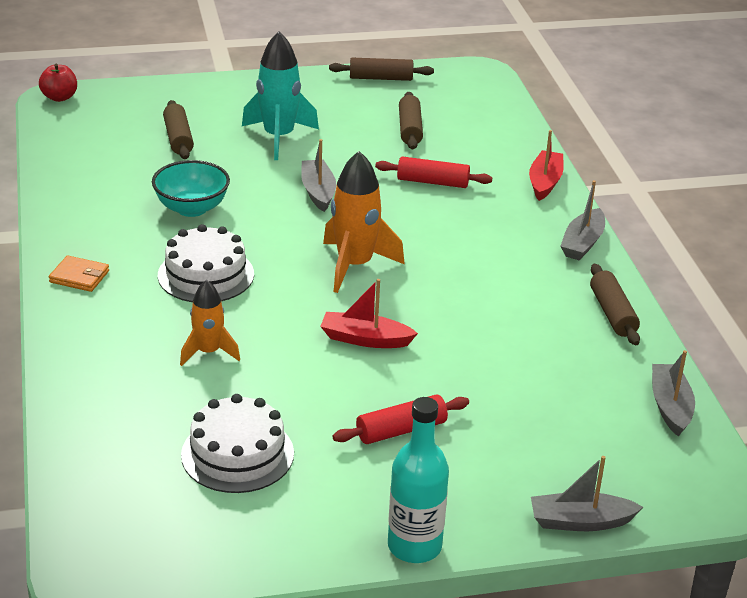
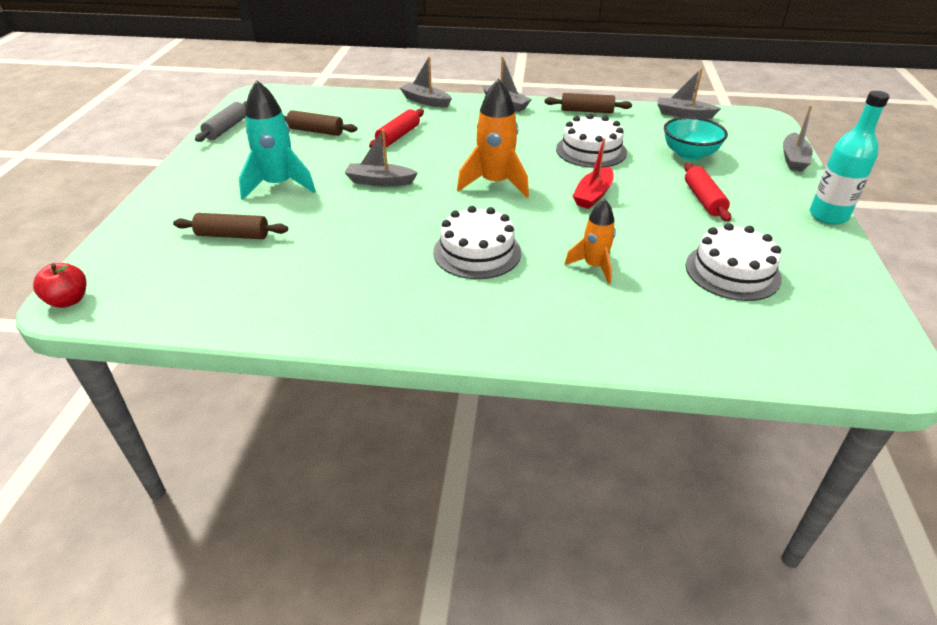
camera: 70 degrees left, 5 degrees up
(79, 277) = (447, 326): orange wallet -> none
(192, 208) = (364, 245): turquoise bowl -> turquoise bowl (689, 154)
(381, 78) = (226, 128): brown rolling pin -> grey rolling pin
(486, 328) = (591, 150): none -> white cake
(545, 182) = (425, 101): red boat -> grey boat

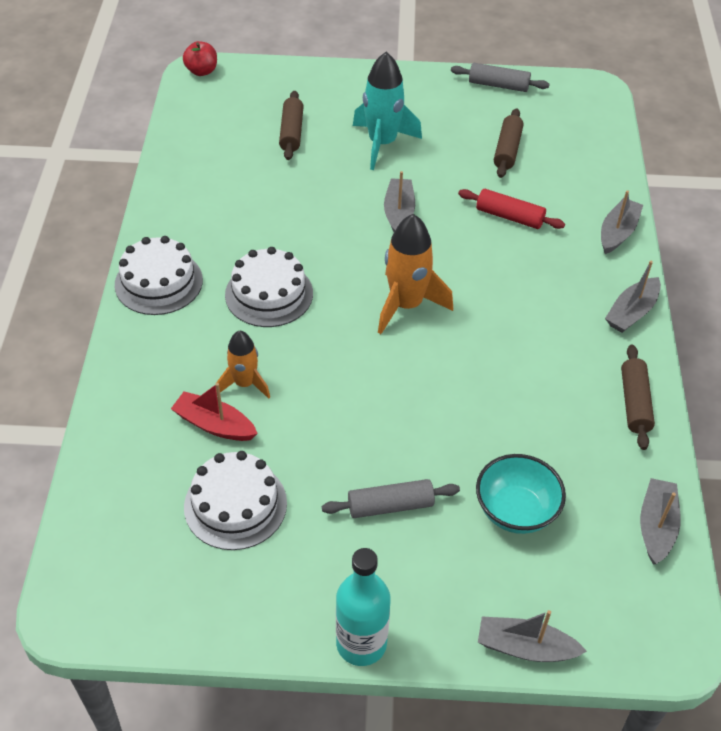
camera: 85 degrees right, 10 degrees up
(591, 150) = (506, 399): white cake -> white cake (158, 282)
(593, 195) = (389, 393): red boat -> red boat (214, 425)
(703, 199) = (390, 506): red rolling pin -> grey rolling pin

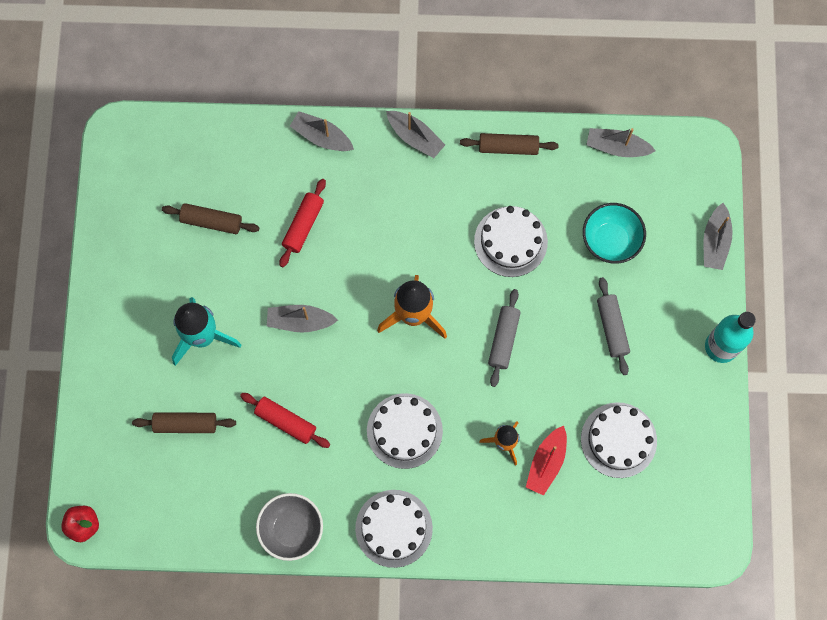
camera: 90 degrees left, 25 degrees up
(172, 204) = (291, 529): none -> grey bowl
(288, 201) = (285, 421): none -> red rolling pin
(498, 85) = (111, 224): grey rolling pin -> grey rolling pin (503, 339)
(505, 400) = (510, 241): none -> white cake

